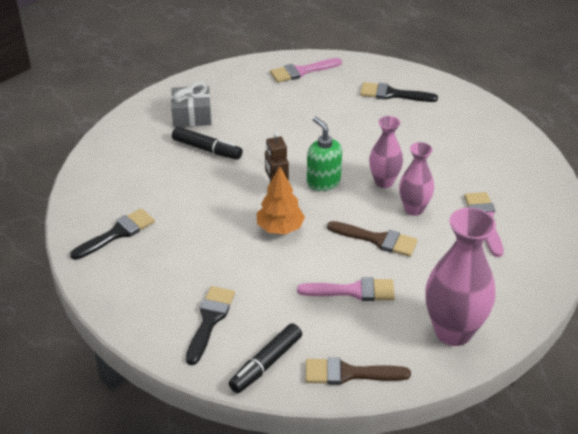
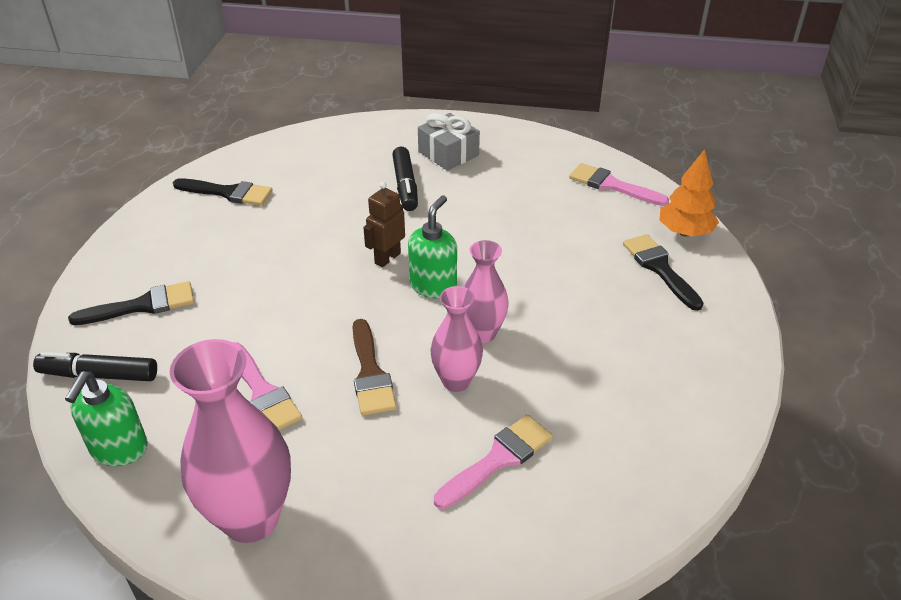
camera: 55 degrees right, 0 degrees up
(280, 228) = (324, 289): orange tree -> orange tree (684, 232)
(349, 373) = (119, 449): brown brush -> green soap dispenser

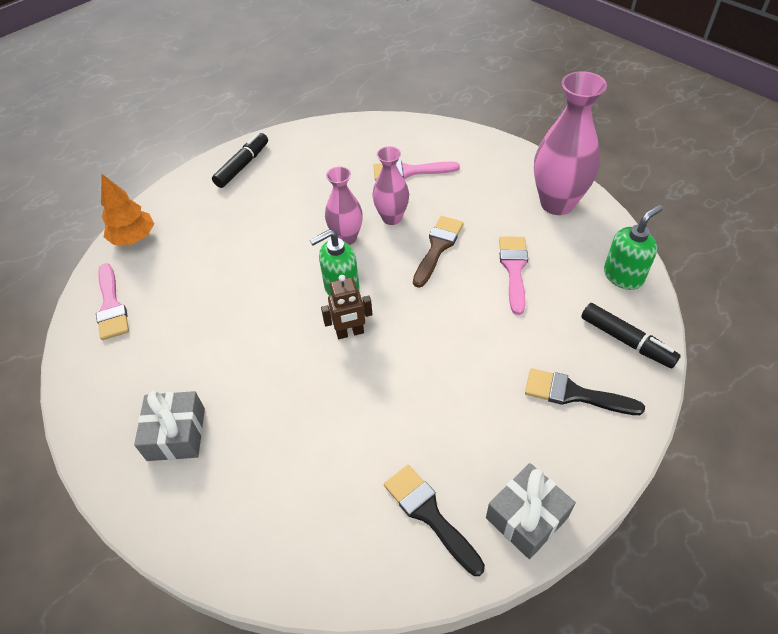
camera: 140 degrees left, 10 degrees up
(154, 219) = (527, 517): none -> grey gift
(405, 186) = (259, 411): black marker -> black marker (243, 165)
(659, 268) = (189, 222): black brush -> none

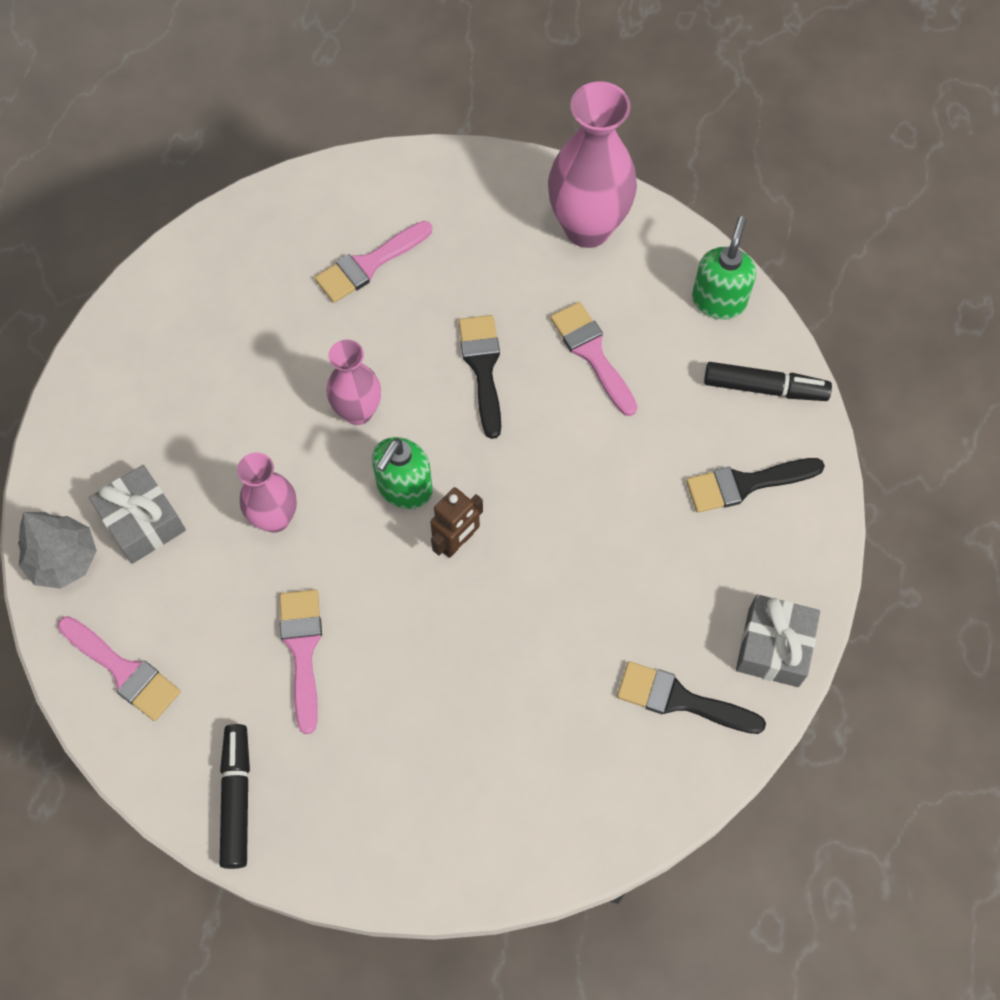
camera: 35 degrees left, 15 degrees up
(134, 238) = (64, 560): orange tree -> grey tree
(176, 434) = (349, 776): grey gift -> grey gift (143, 522)
(211, 346) = (302, 650): none -> pink brush
(243, 165) = (124, 366): black marker -> black marker (237, 798)
(392, 218) = (395, 351): pink vase -> pink vase (275, 518)
(438, 247) = (483, 368): brown brush -> black brush

